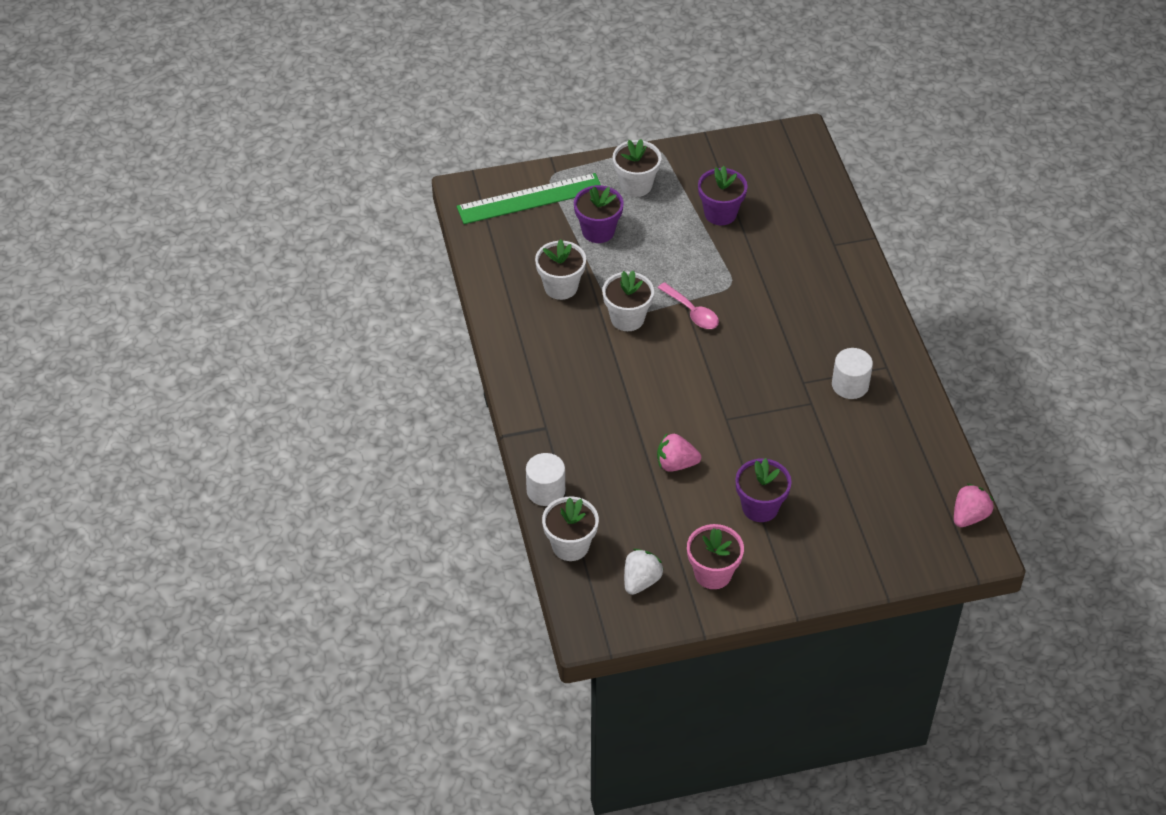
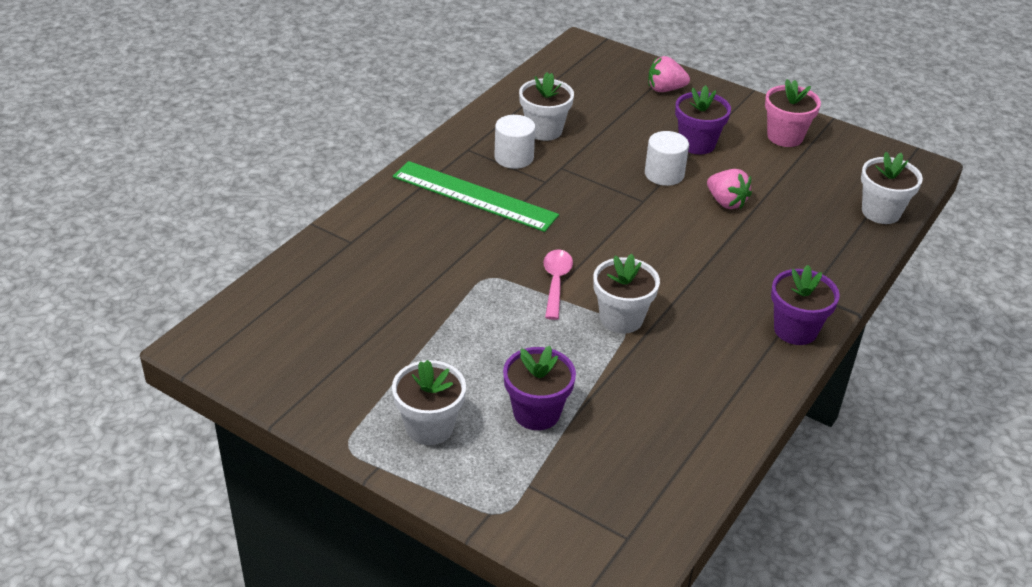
camera: 135 degrees left, 10 degrees down
(530, 199) = (560, 505): green ruler -> green ruler (474, 196)
(545, 491) = (862, 254): white cylinder -> white cylinder (664, 174)
(561, 287) = (648, 390): white flower pot -> white flower pot (544, 130)
(641, 581) = (846, 163): white strawberry -> none
(720, 213) = (397, 337): purple flower pot -> purple flower pot (795, 330)
(969, 516) = (560, 59): pink strawberry -> pink strawberry (665, 89)

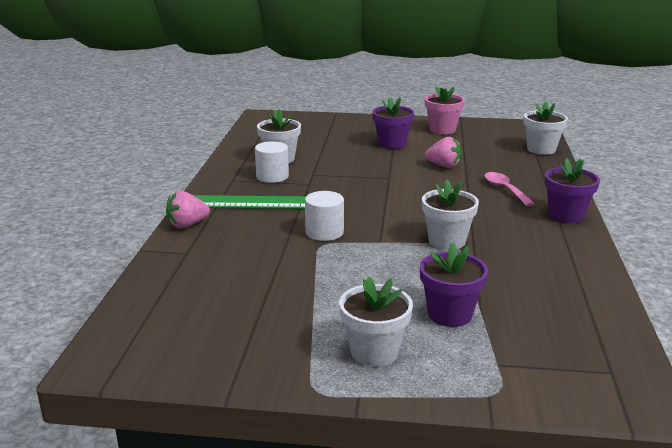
camera: 25 degrees left, 15 degrees down
(556, 282) = (377, 234): pink spoon -> pink spoon (505, 189)
(664, 174) = (387, 162): white cylinder -> white cylinder (324, 232)
(665, 89) = (341, 124): pink strawberry -> pink strawberry (187, 225)

